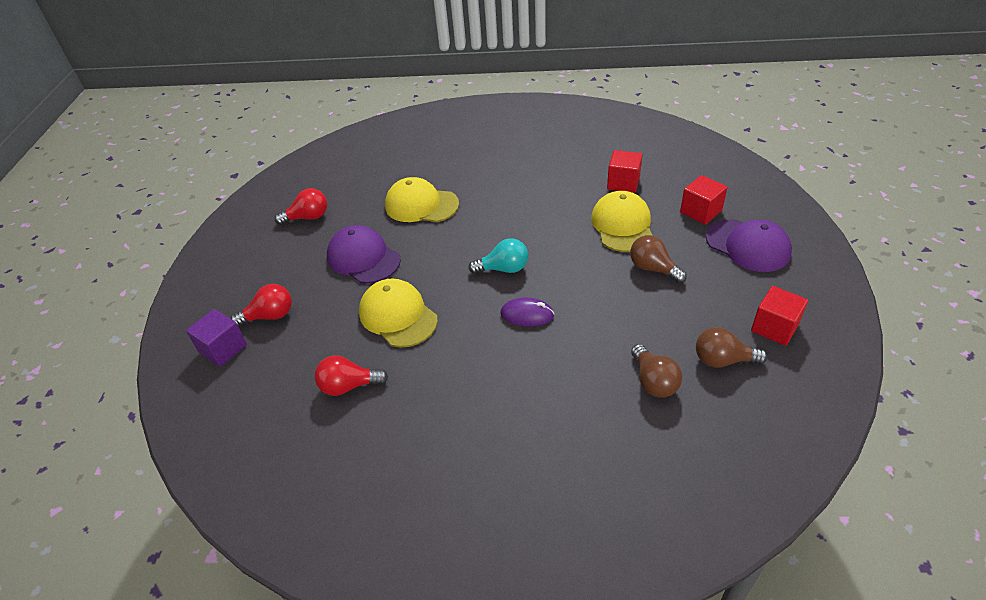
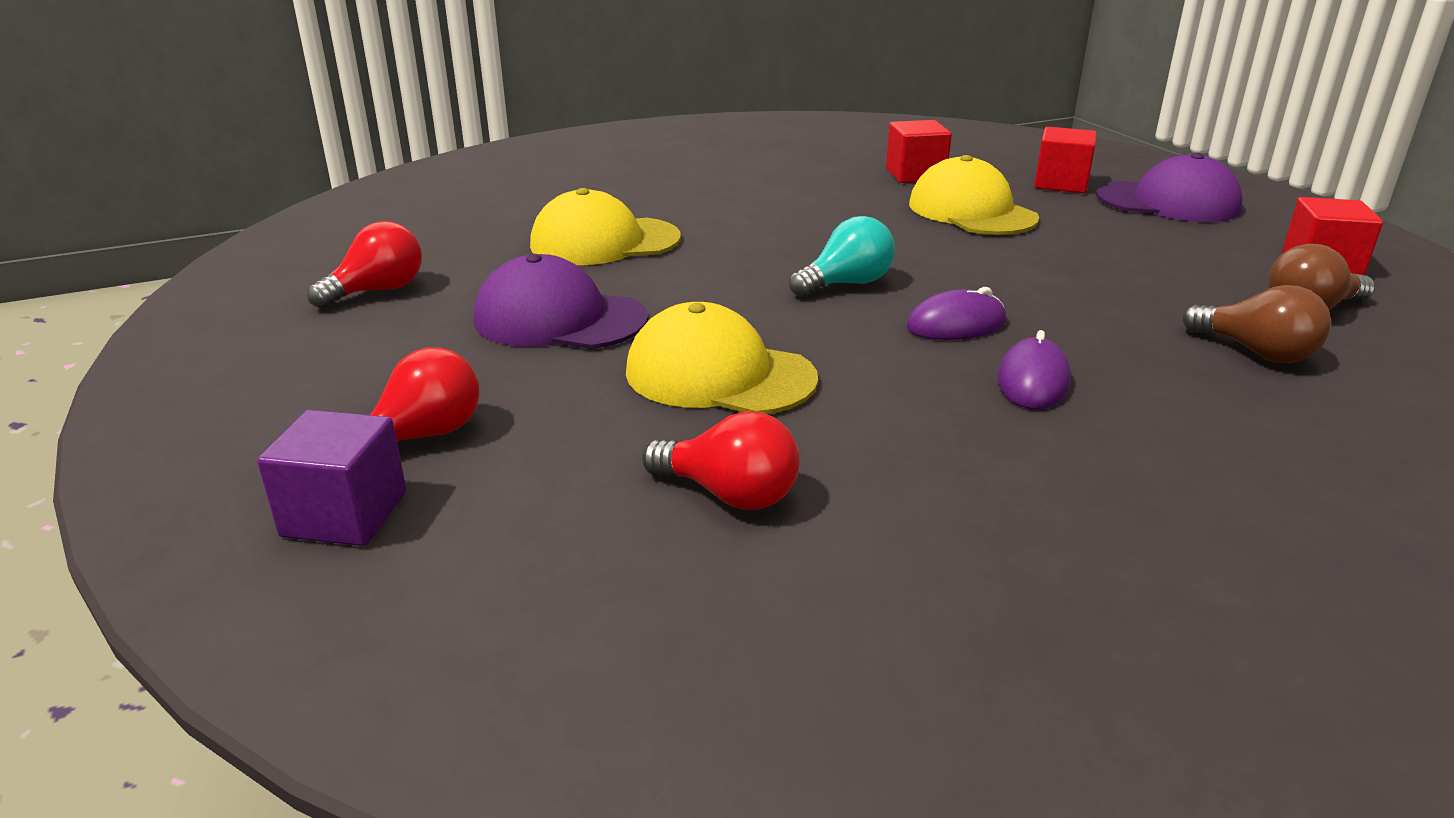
camera: 30 degrees left, 15 degrees down
(348, 386) = (729, 494): red light bulb -> red light bulb turned 120 degrees counterclockwise
(524, 364) = (1033, 381): none -> purple mouse
(653, 268) = (1077, 243): brown light bulb -> none

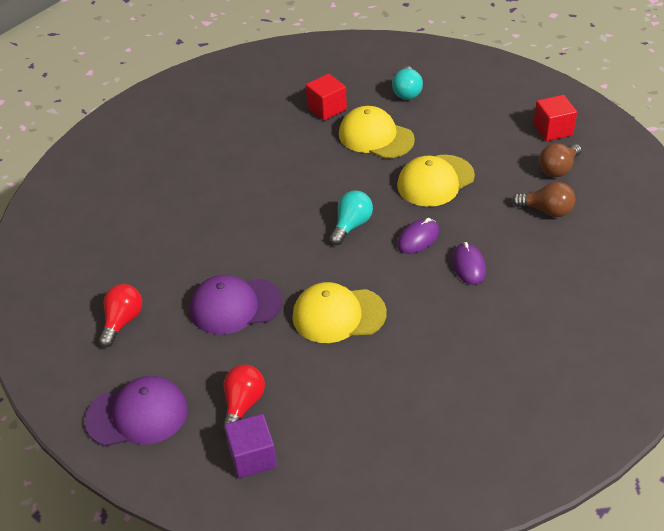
camera: 25 degrees left, 15 degrees up
(604, 242) = (205, 235): yellow cap -> yellow cap (435, 181)
(729, 494) = (391, 382): red light bulb -> none
(1061, 184) = (407, 92): red cube -> turquoise light bulb
(1168, 202) = (467, 93): purple cap -> purple cap (137, 414)

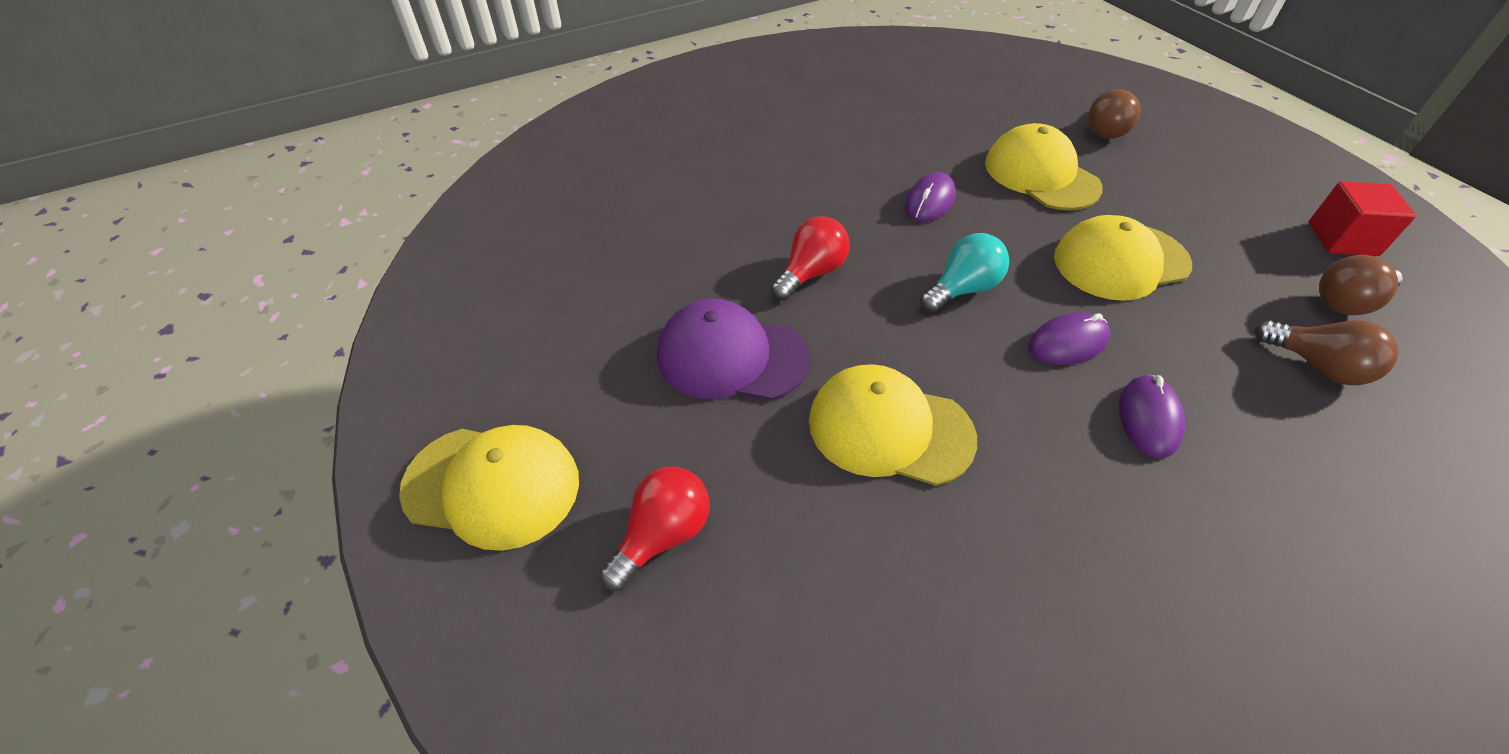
camera: 20 degrees right, 5 degrees up
(122, 321) = (559, 325): red light bulb -> red light bulb (811, 273)
(137, 414) = (492, 485): purple cap -> yellow cap
(252, 457) = (629, 652): purple cube -> none
(313, 175) = (929, 201): none -> purple mouse
(327, 108) = (980, 122): red cube -> none
(407, 92) = (1106, 129): turquoise light bulb -> brown light bulb

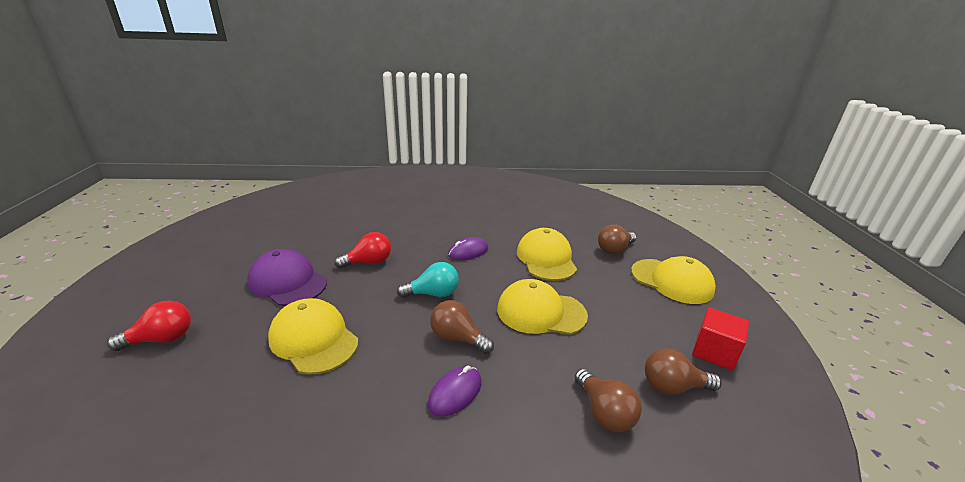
camera: 25 degrees right, 20 degrees down
(492, 485) = (133, 293): yellow cap -> yellow cap (672, 281)
(1067, 343) = (457, 338): purple mouse -> brown light bulb

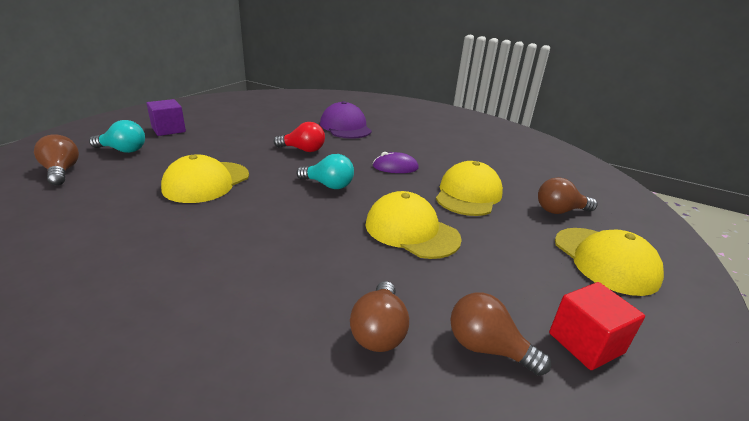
camera: 30 degrees right, 0 degrees up
(162, 339) = (123, 150): red light bulb -> turquoise light bulb
(187, 289) = (168, 130): none -> purple cube
(287, 282) = (232, 144): purple cap -> purple cap (345, 127)
(314, 339) = (206, 182): yellow cap -> yellow cap turned 135 degrees counterclockwise
(455, 393) = (262, 255): purple mouse -> none
(457, 338) = (311, 221): brown light bulb -> brown light bulb (61, 172)

